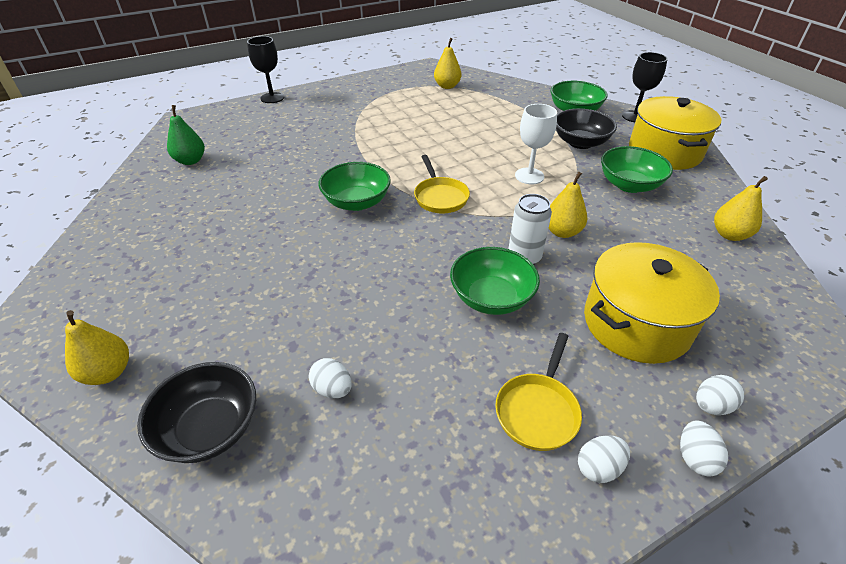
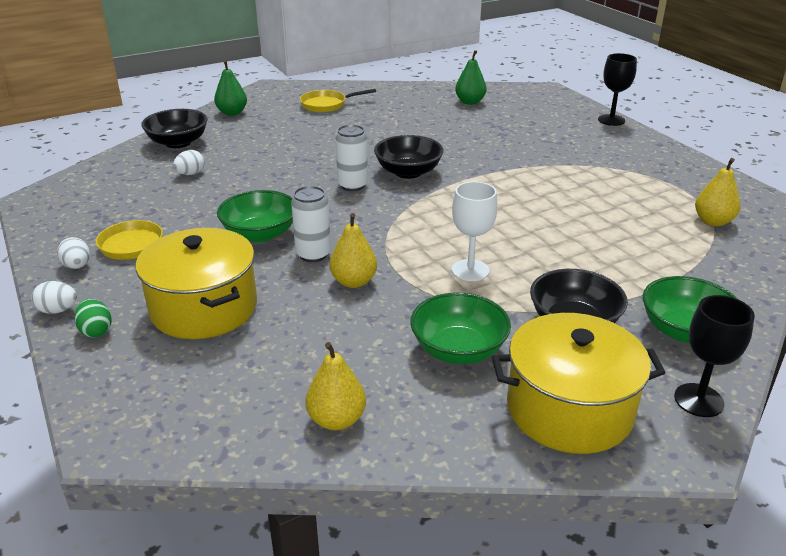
camera: 90 degrees right, 10 degrees down
(108, 372) = (232, 113): yellow pear -> green pear
(357, 202) = (408, 172): green bowl -> black bowl
(382, 237) = (352, 185): none -> white can
(440, 197) = (420, 213): yellow pan -> yellow pan (327, 105)
(711, 406) = (96, 331): white egg -> green egg

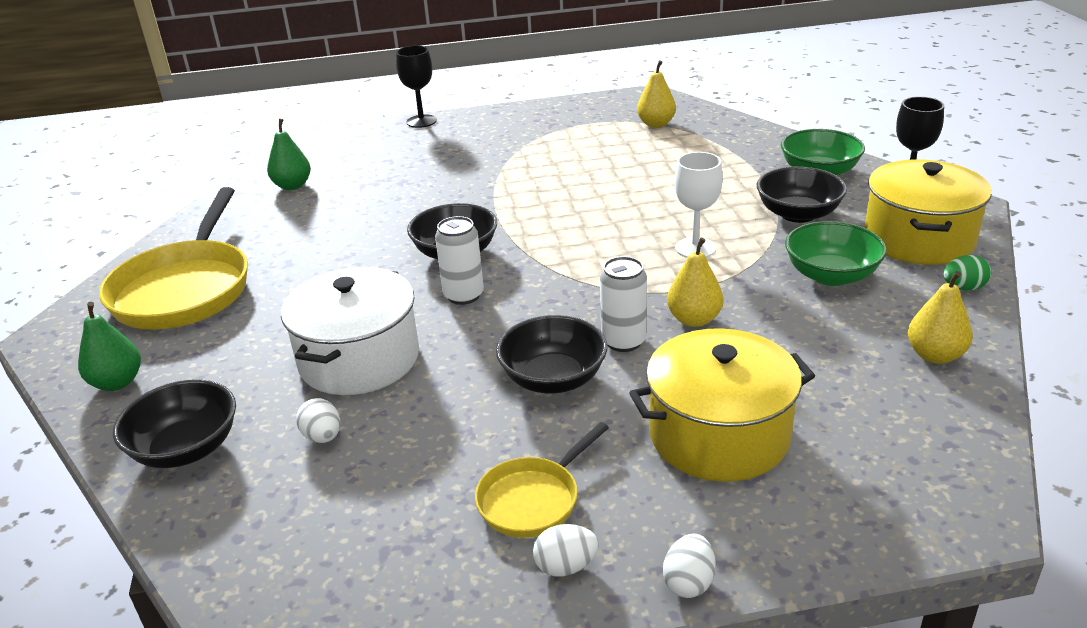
camera: 70 degrees left, 0 degrees up
(96, 331) = (751, 537): green egg -> green egg (963, 288)
(260, 234) = (553, 379): green bowl -> black bowl
(268, 167) = (359, 359): none -> white pot
(327, 105) = (185, 289): yellow pan -> yellow pan, size x1.92

